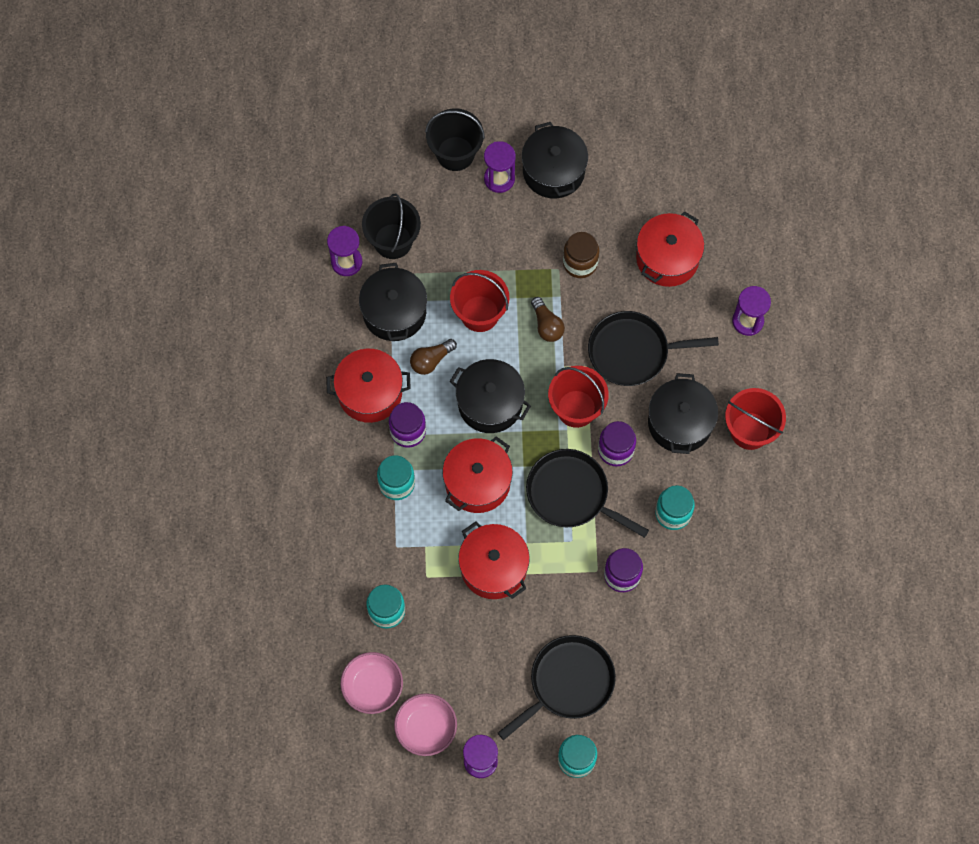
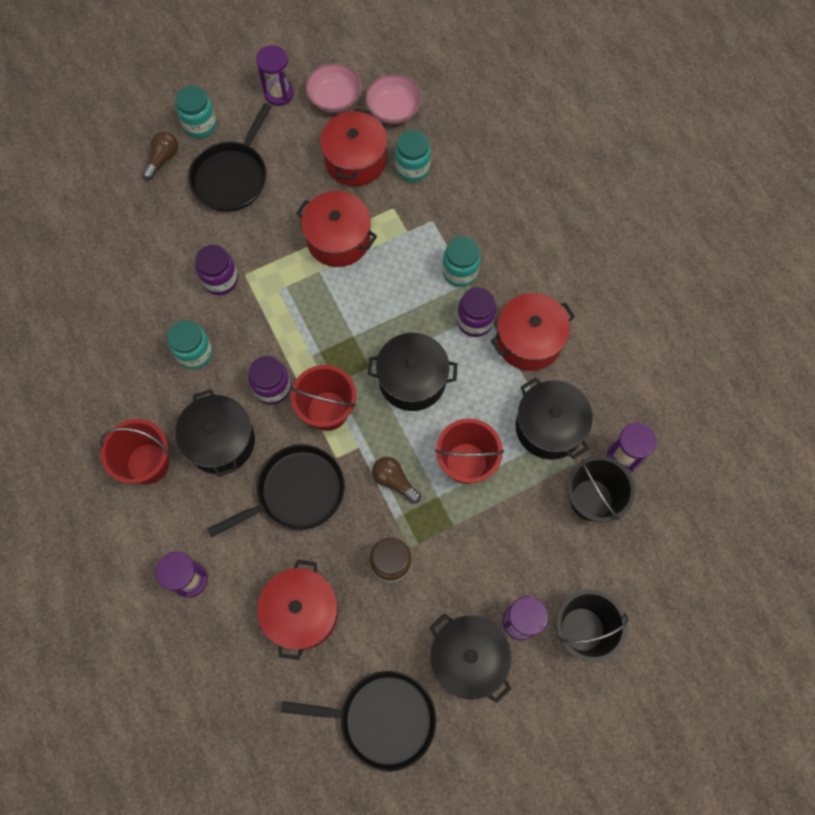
camera: 155 degrees right, 0 degrees up
(431, 360) = (488, 396): brown light bulb -> brown light bulb (163, 159)
(477, 482) = (388, 304): red pot -> red pot (355, 160)
(571, 494) = (297, 330): black pan -> black pan (381, 719)

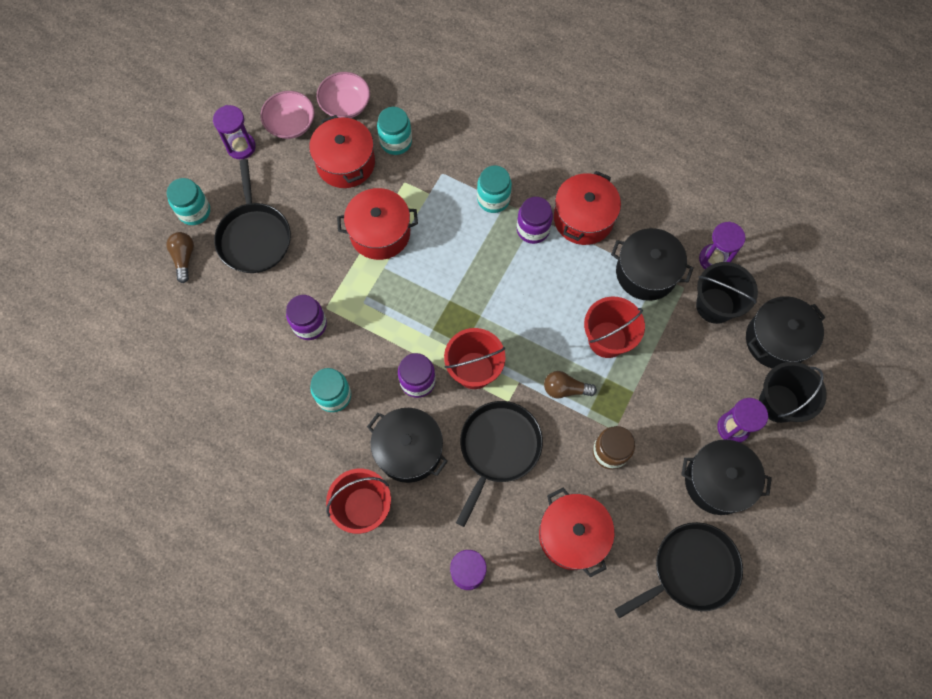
camera: 35 degrees left, 0 degrees up
(412, 380) = (520, 304): black pot -> black pot (776, 340)

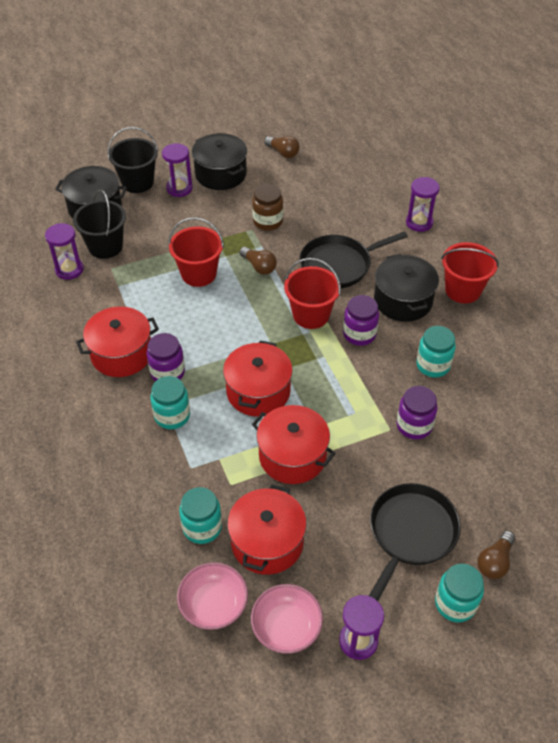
camera: 140 degrees left, 20 degrees down
(572, 535) = (335, 202): red pot -> red pot (258, 391)
(646, 273) = (123, 292): black pot -> none
(691, 570) = (283, 152): black pan -> brown light bulb

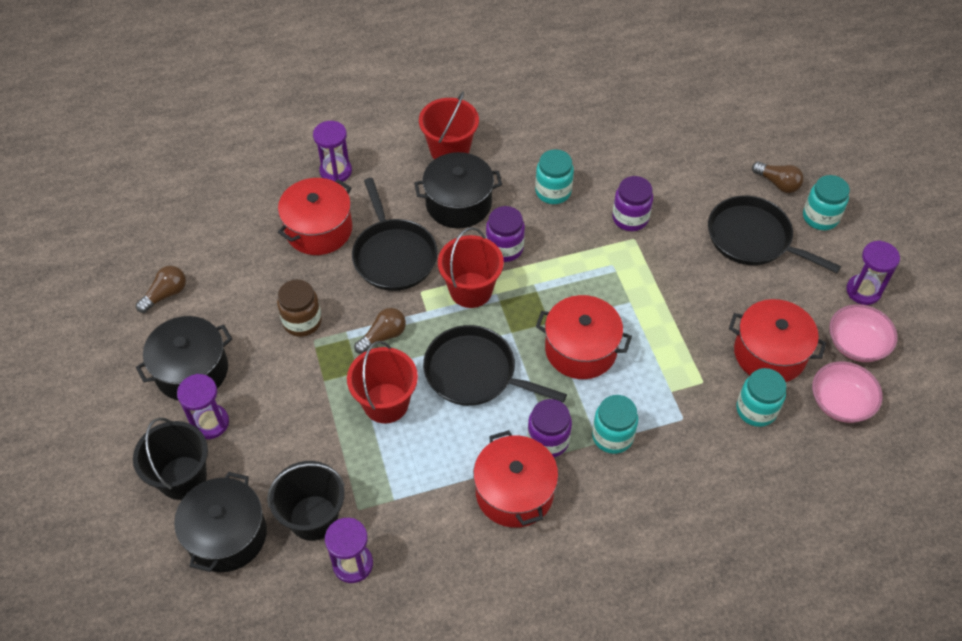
camera: 85 degrees left, 5 degrees up
(229, 323) = (475, 372): none -> black pan
(292, 456) = (667, 324): red pot -> red pot (318, 229)

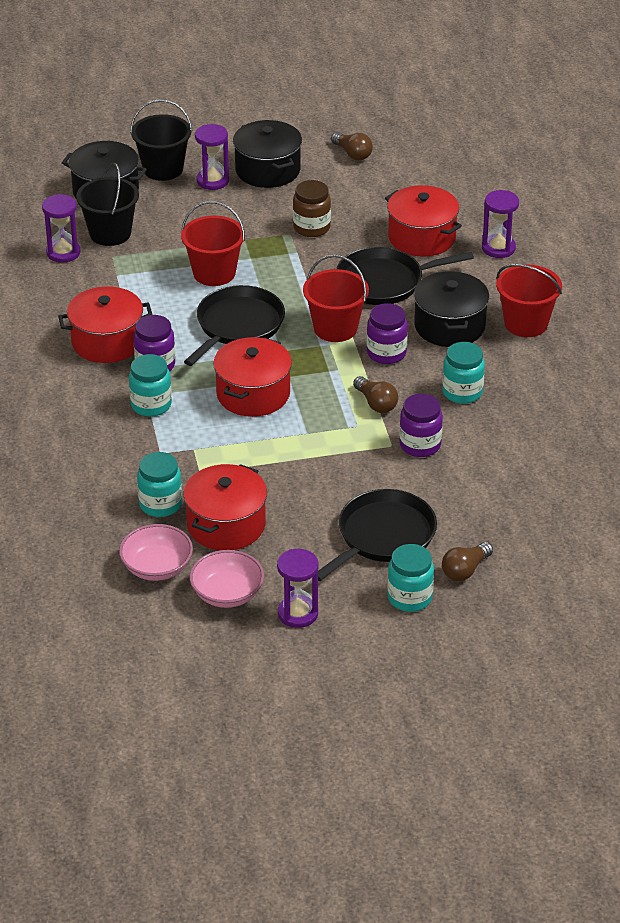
camera: 95 degrees right, 15 degrees down
(383, 336) = (288, 273): brown light bulb -> brown light bulb (376, 403)

